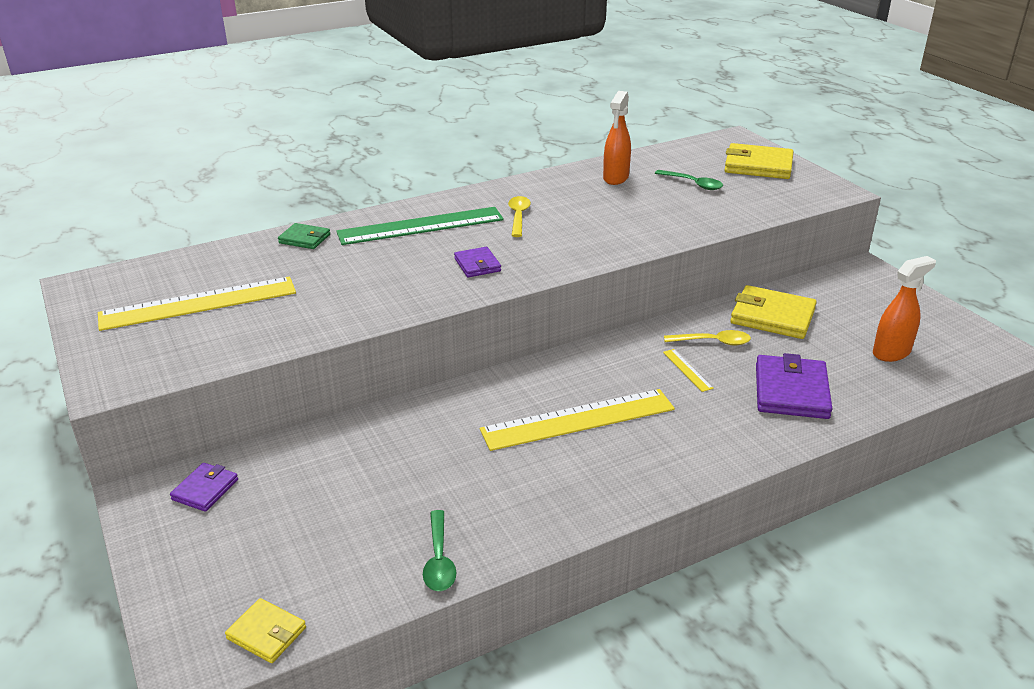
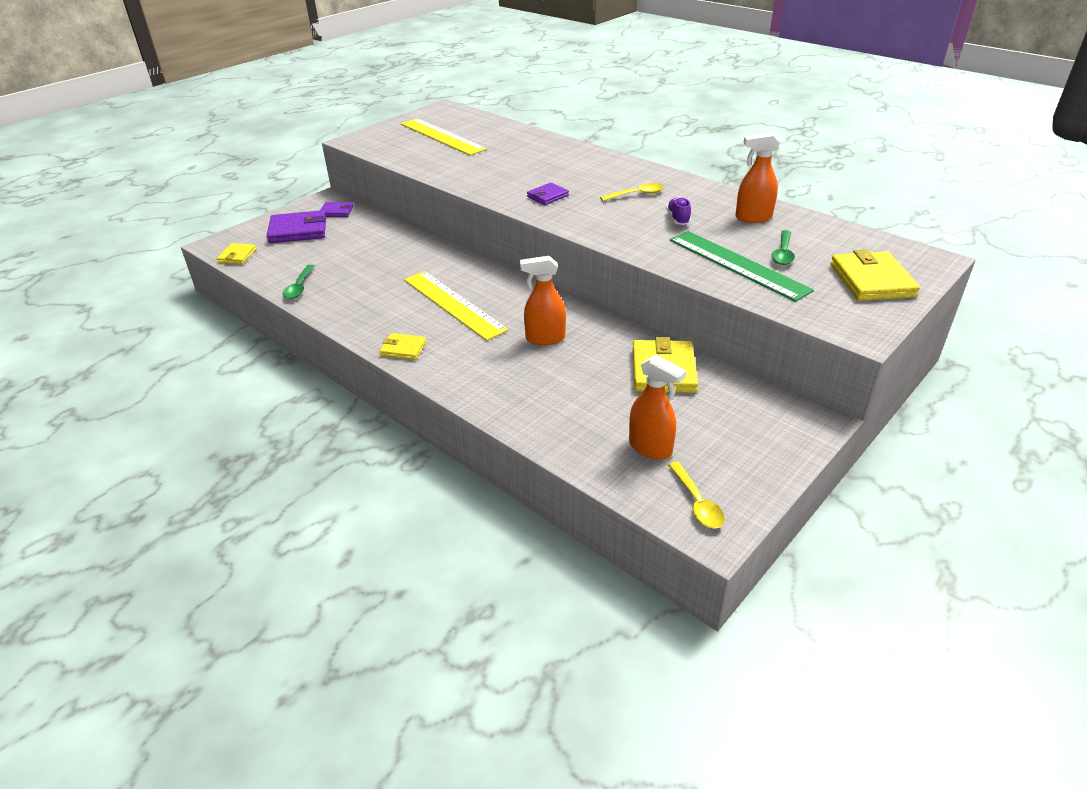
camera: 70 degrees right, 5 degrees up
(304, 239) = (539, 141): green wallet -> none
(421, 226) = (589, 167): green ruler -> green ruler (737, 264)
(439, 560) = (299, 287): green spoon -> green spoon turned 60 degrees counterclockwise
(592, 210) = (678, 219): none -> purple shoe
(664, 477) = (403, 349): none -> yellow wallet
(687, 370) = (545, 338): yellow ruler -> orange spray bottle
(713, 342) = (595, 345): yellow spoon -> yellow spoon (697, 503)
(791, 391) = (545, 393): purple wallet -> purple wallet (298, 230)

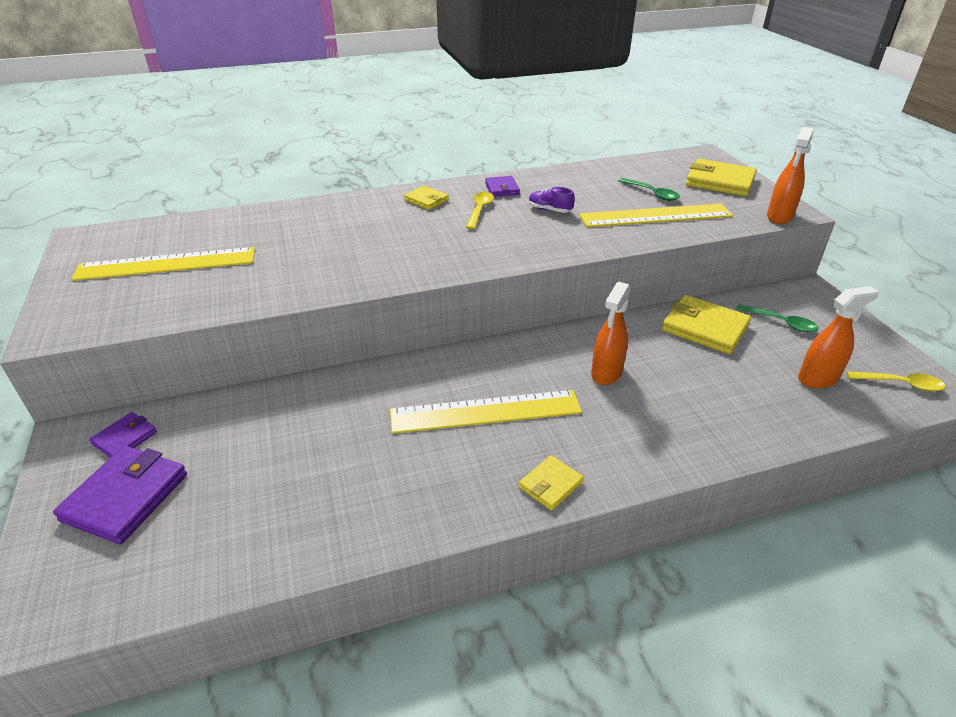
camera: 60 degrees left, 0 degrees up
(237, 256) = (109, 600): yellow wallet -> yellow wallet (426, 200)
(299, 287) = (301, 545): green spoon -> green spoon (781, 323)
(547, 196) = (424, 252): purple wallet -> purple wallet (502, 189)
(737, 264) = (655, 216): green ruler -> yellow ruler
(753, 218) = (581, 182): orange spray bottle -> orange spray bottle (779, 217)

